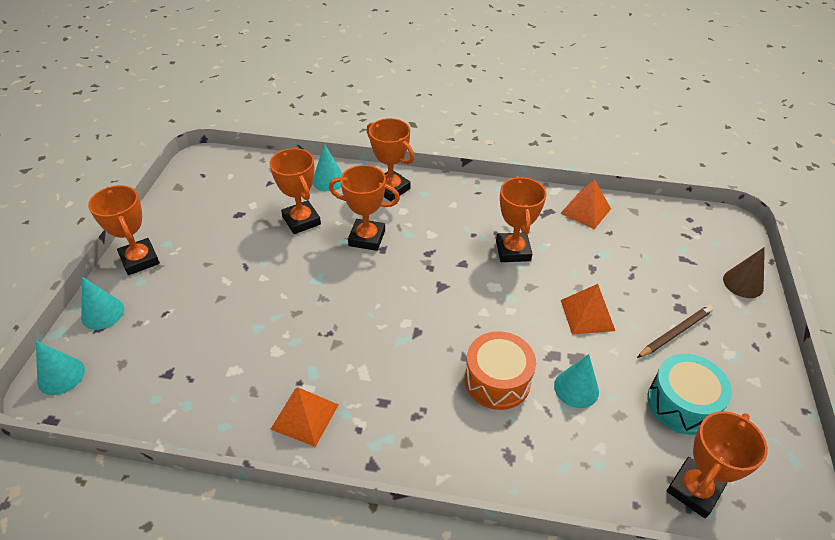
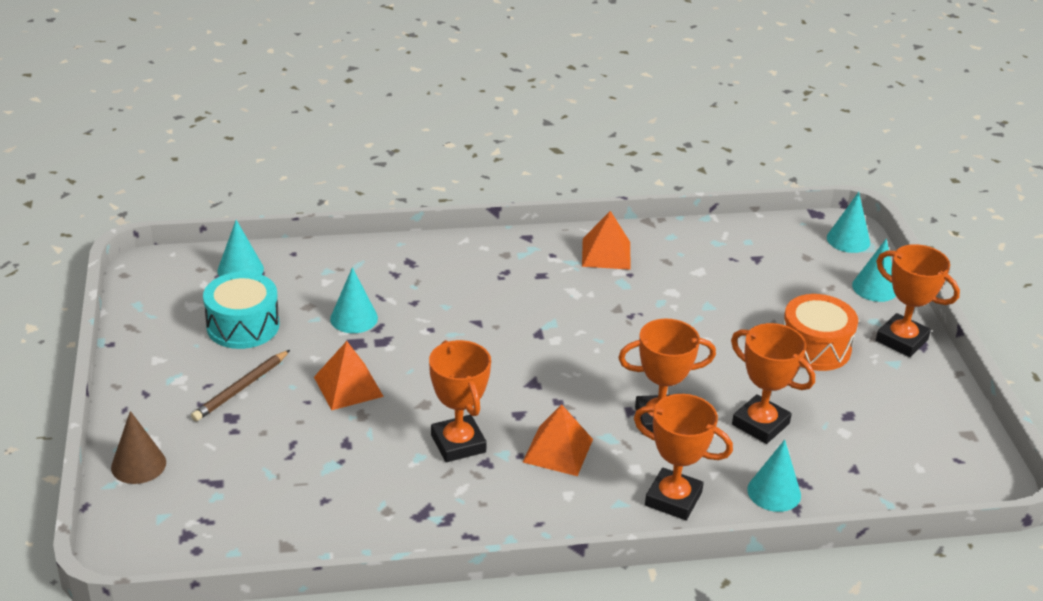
camera: 160 degrees right, 10 degrees down
(497, 380) = (437, 310): orange drum -> orange drum (815, 347)
(585, 211) = (364, 528): orange pyramid -> orange pyramid (558, 450)
(694, 490) = (240, 270): orange trophy -> turquoise cone

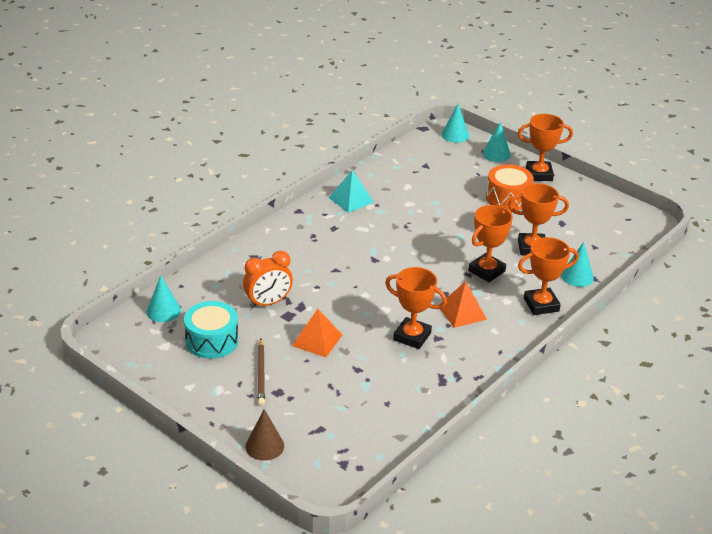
camera: 40 degrees left, 0 degrees up
(354, 318) = (268, 303): turquoise cone -> orange clock
(606, 253) = (351, 199): orange pyramid -> turquoise pyramid

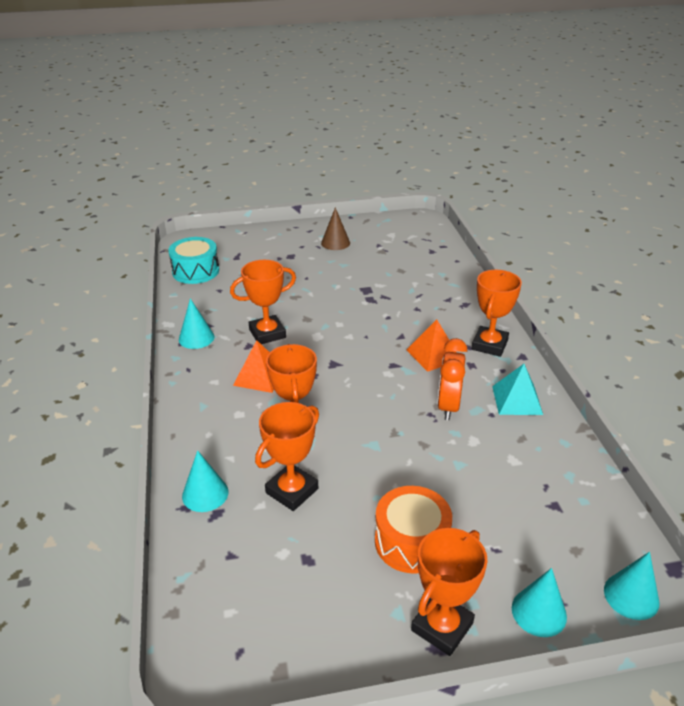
camera: 130 degrees right, 0 degrees up
(163, 311) = (431, 245): turquoise cone -> turquoise cone (196, 338)
(212, 341) = (375, 251): turquoise drum -> turquoise drum (196, 271)
(261, 374) = (316, 256): brown pencil -> none
(264, 446) = (251, 235): brown cone -> brown cone (335, 243)
(268, 303) = (392, 287): orange clock -> orange clock (448, 406)
(317, 340) = (321, 290): orange pyramid -> orange pyramid (433, 354)
(541, 305) = (203, 433): orange trophy -> orange trophy (489, 345)

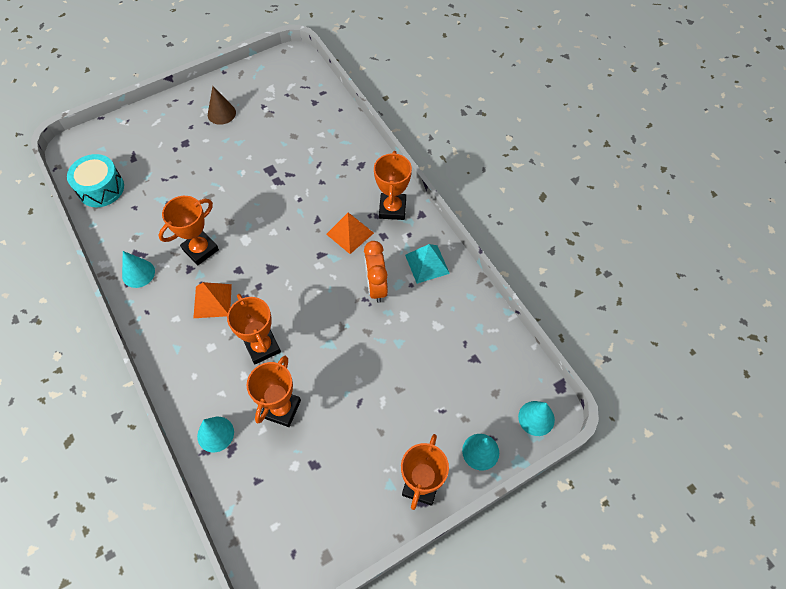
camera: 20 degrees left, 25 degrees up
(411, 542) = (382, 424): orange drum -> none

